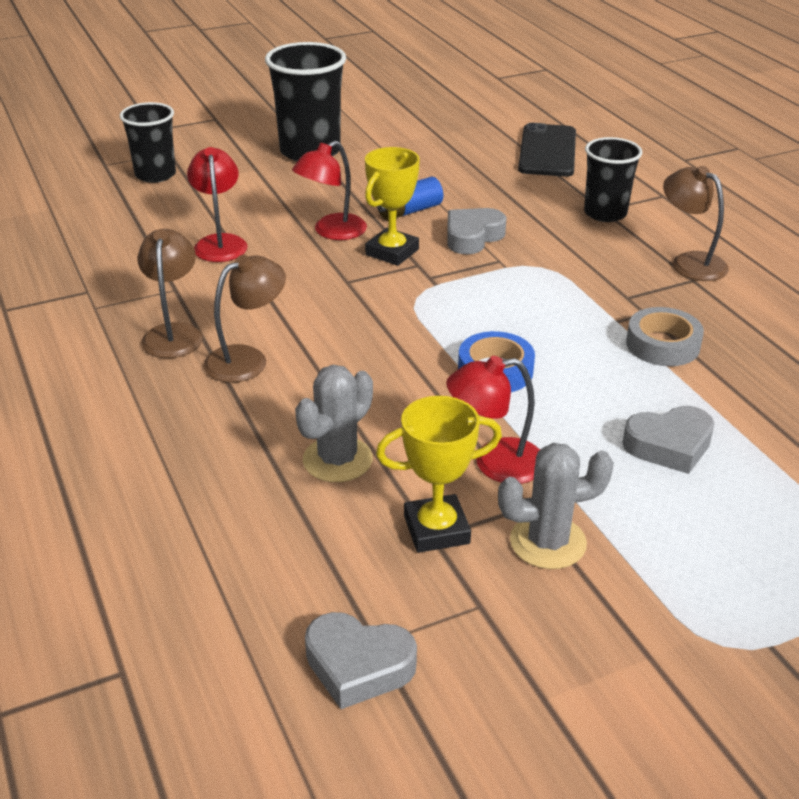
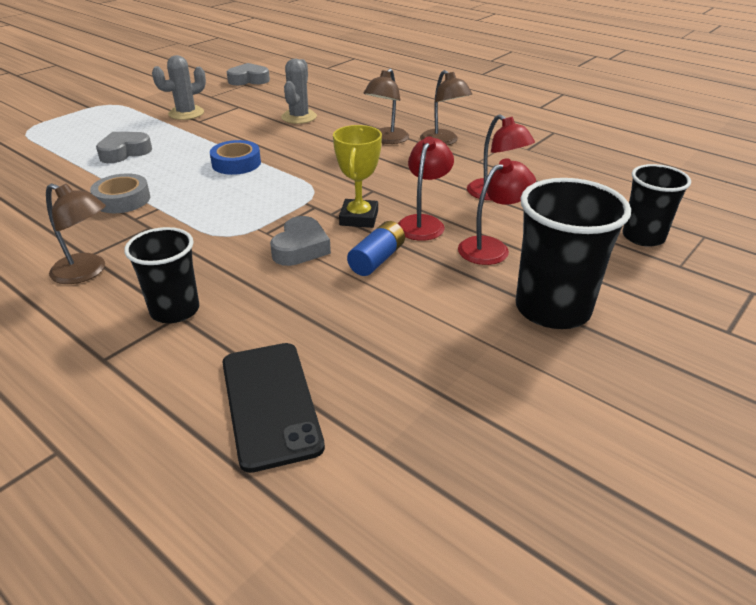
camera: 155 degrees right, 0 degrees up
(436, 529) = (238, 108): yellow trophy -> none
(495, 463) = (220, 129): red lamp -> red lamp (491, 247)

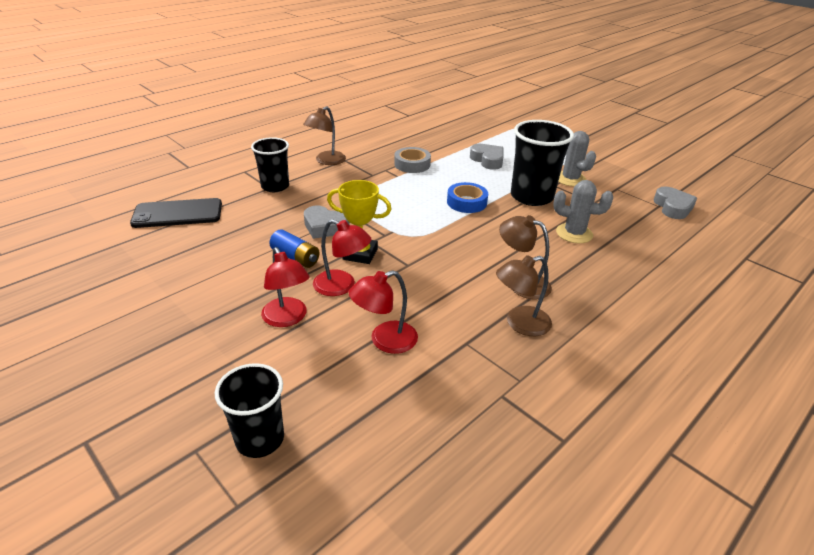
camera: 95 degrees right, 0 degrees up
(552, 309) = (186, 334): black cup -> black cup (531, 197)

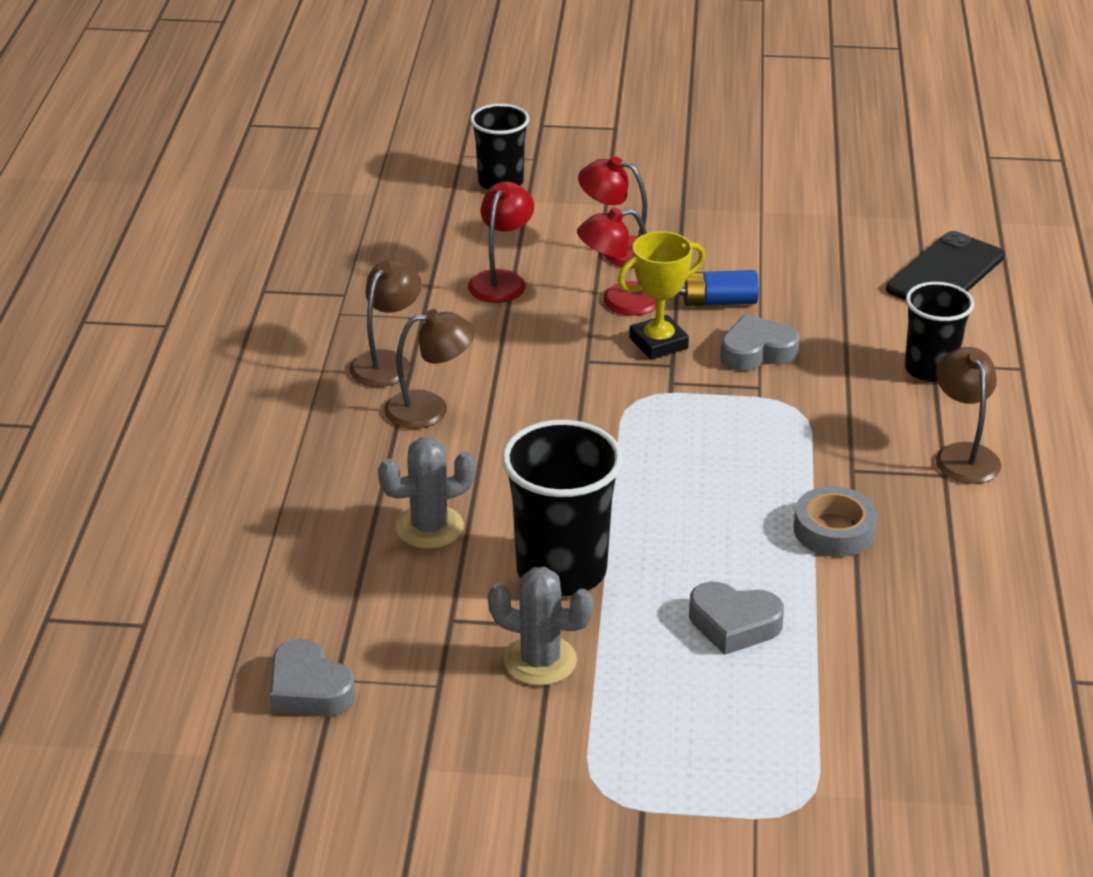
camera: 140 degrees right, 0 degrees up
(466, 202) = (642, 498): blue tape -> none

